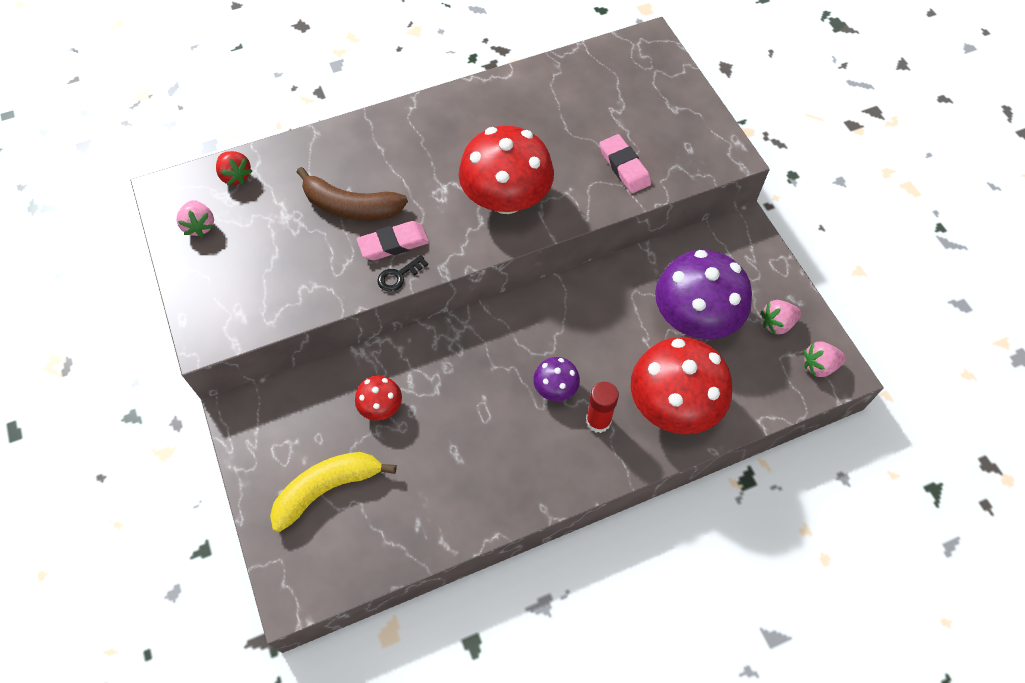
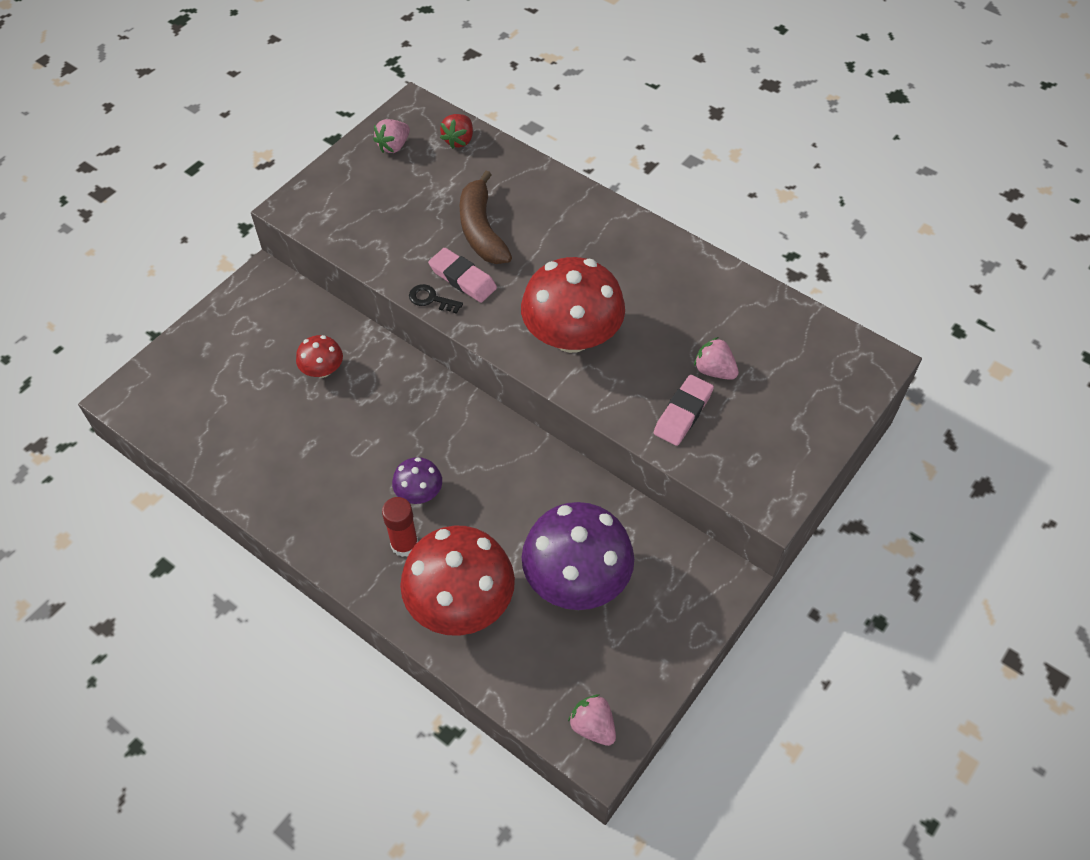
camera: 60 degrees right, 5 degrees down
(327, 489) = (226, 373): yellow banana -> none
(777, 323) = (620, 662): pink strawberry -> pink strawberry (714, 370)

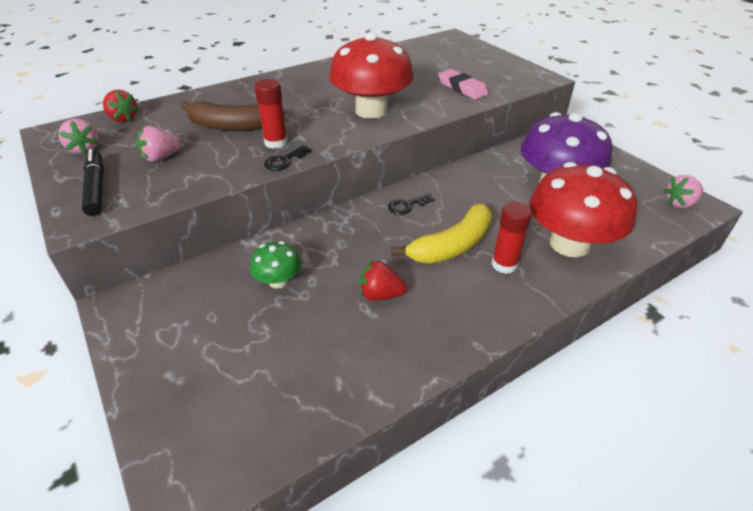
camera: 70 degrees left, 15 degrees down
(322, 370) = (278, 281): red mushroom -> green mushroom
(329, 451) = (380, 295): none -> red strawberry
(338, 190) = (96, 188): none -> black marker
(419, 492) = (452, 245): purple mushroom -> yellow banana
(462, 279) = (276, 143): pink eraser -> red glue stick
(474, 435) = (407, 205): none -> black key
(714, 370) = (433, 74): pink strawberry -> pink strawberry (161, 157)

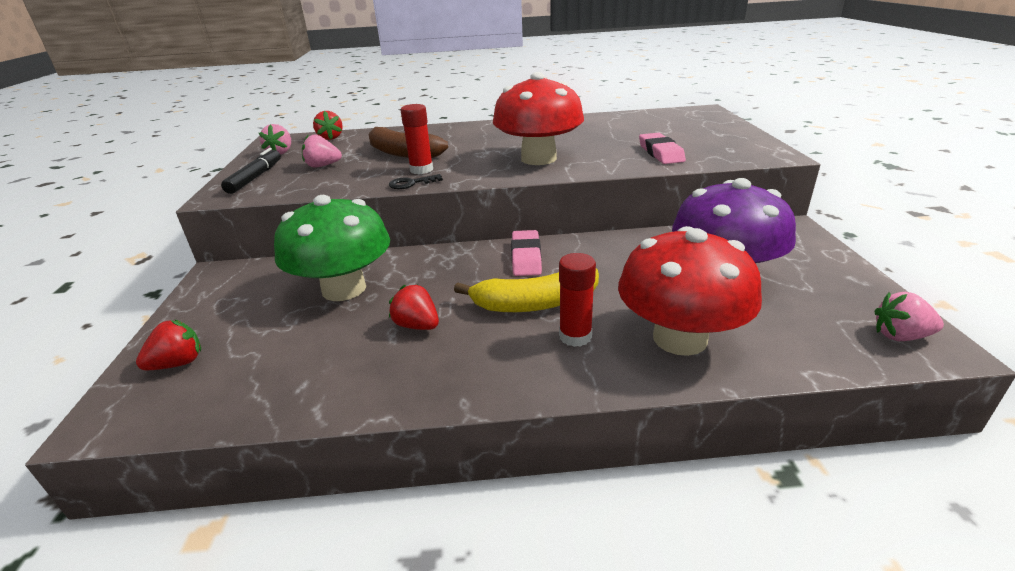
camera: 30 degrees right, 10 degrees down
(193, 409) = (178, 363): none -> red strawberry
(278, 281) = (344, 289): green mushroom -> green mushroom, size x2.10
(407, 205) = (526, 257): black key -> pink eraser

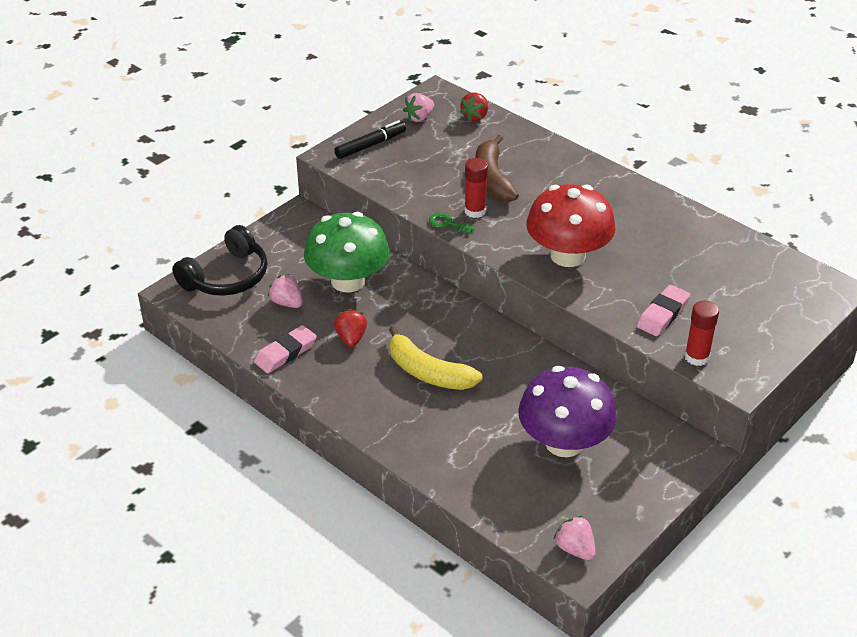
camera: 45 degrees right, 10 degrees up
(178, 363) = (227, 277): red strawberry -> black headphones
(322, 166) = (424, 159): pink strawberry -> pink strawberry (287, 303)
(411, 183) = (447, 223): black key -> green key
(526, 257) = (477, 335): pink eraser -> pink eraser (285, 353)
(575, 336) = (414, 408): red glue stick -> red glue stick (696, 357)
(679, 338) = (461, 452): red mushroom -> none

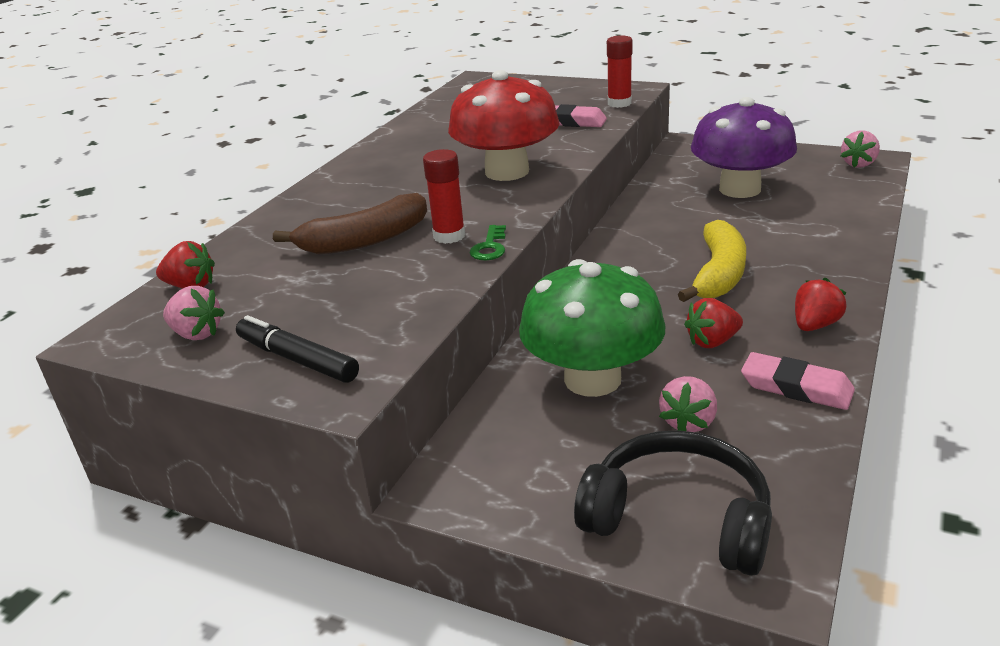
camera: 105 degrees left, 10 degrees down
(337, 389) = (815, 325): none -> red strawberry

